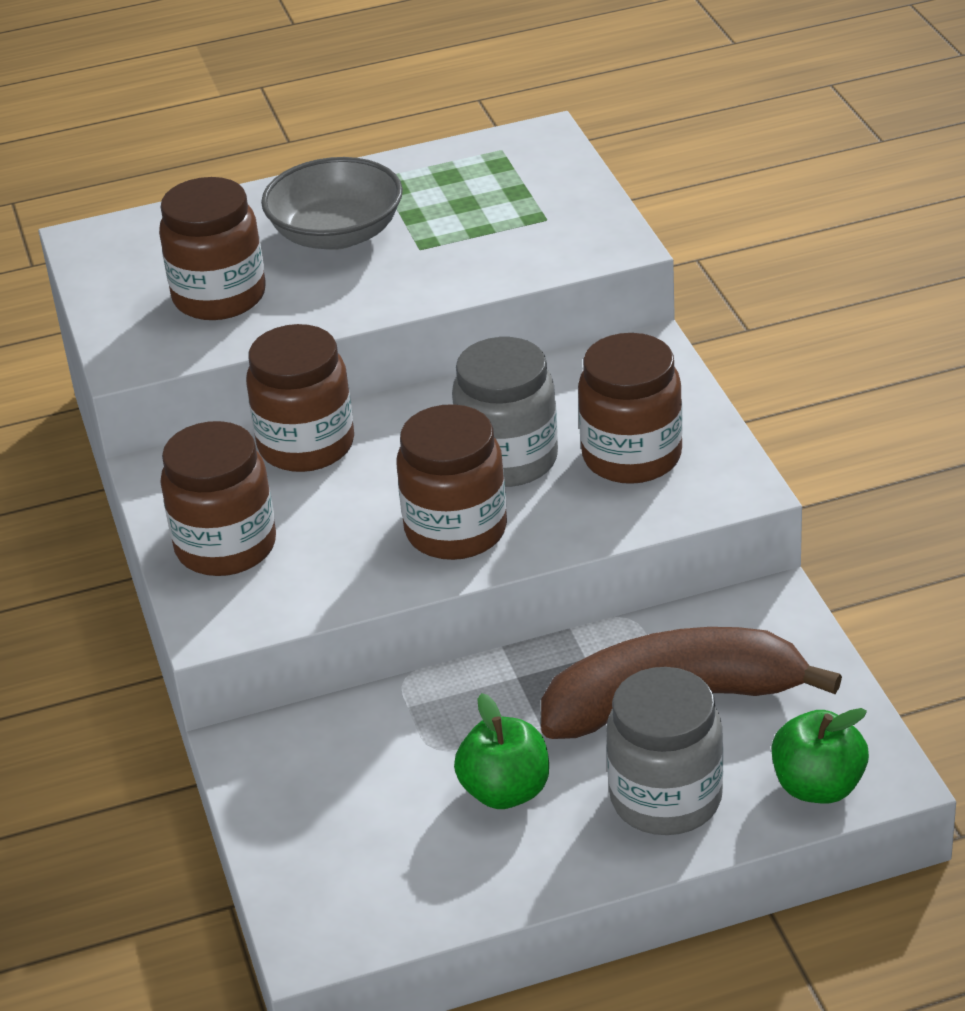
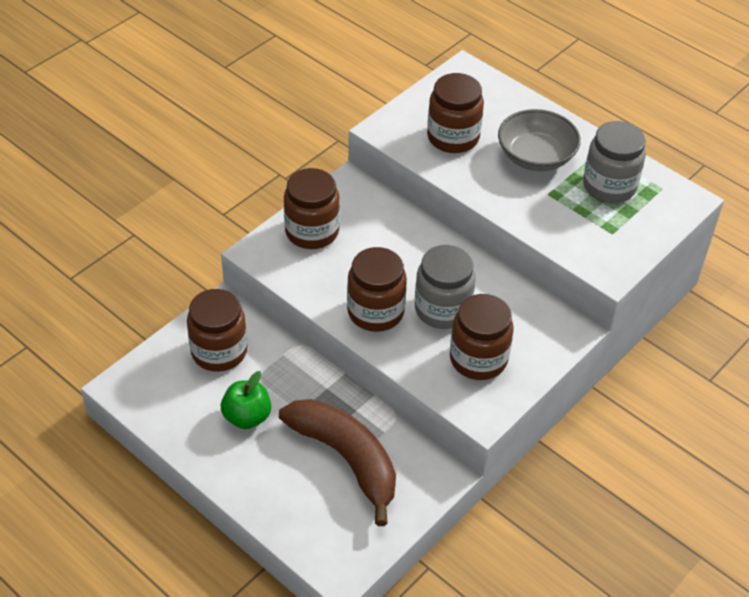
camera: 55 degrees right, 10 degrees up
(306, 445) = (402, 227): brown jar -> brown jar (219, 351)
(666, 798) = (276, 484): grey jar -> grey jar (609, 186)
(818, 786) = (318, 546): green apple -> none

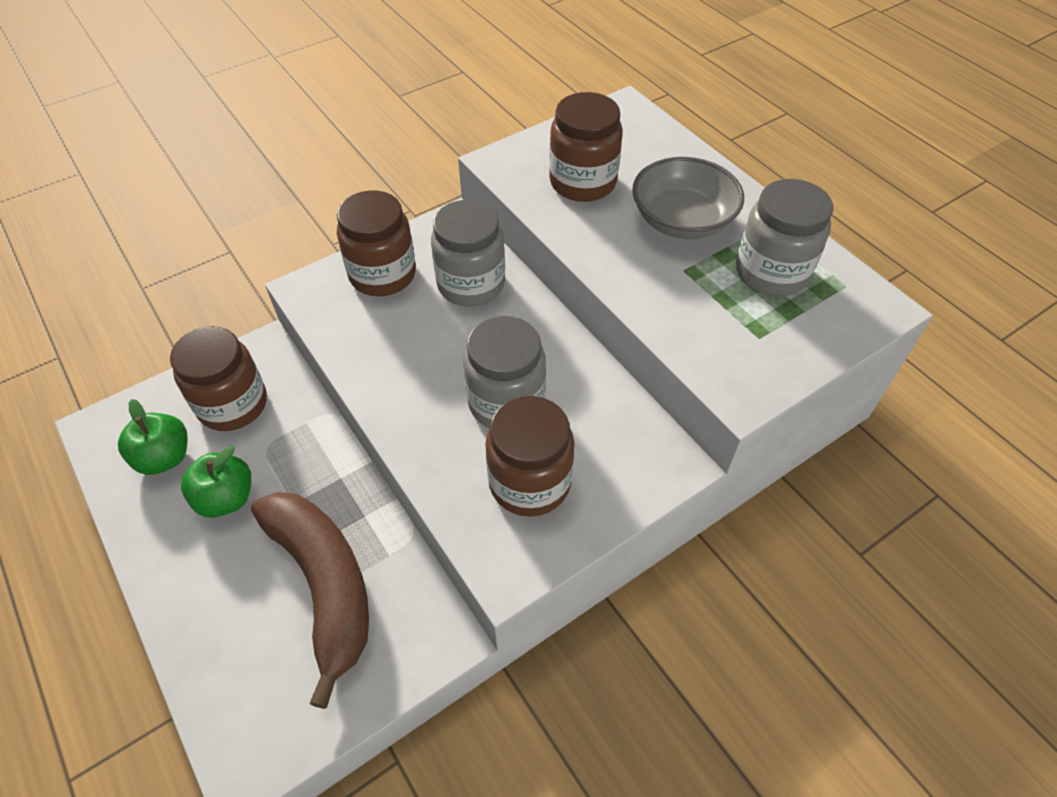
camera: 15 degrees right, 5 degrees up
(184, 398) = (164, 457): none -> green apple
(375, 312) = (418, 390): brown jar -> none
(383, 228) = (471, 284): none -> grey jar

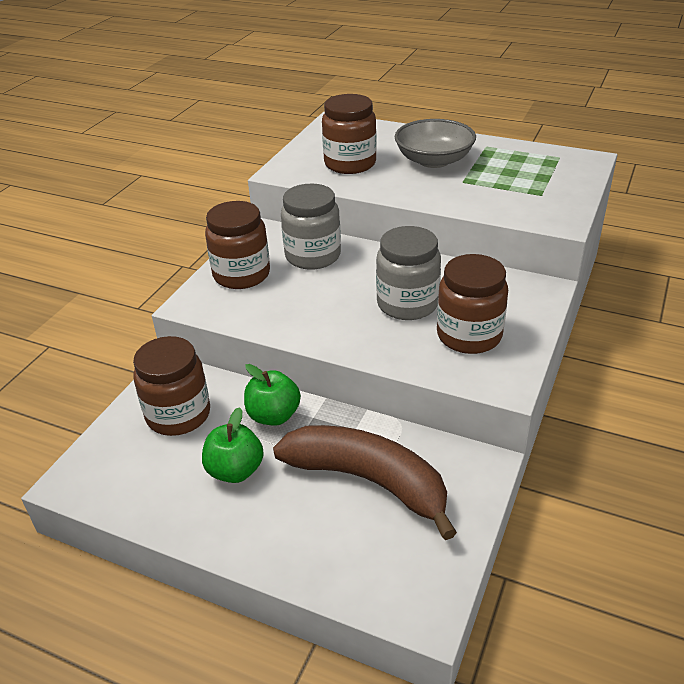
camera: 30 degrees left, 15 degrees down
(164, 457) = (154, 472): green apple -> green apple (273, 415)
(771, 272) = (513, 165): grey jar -> none

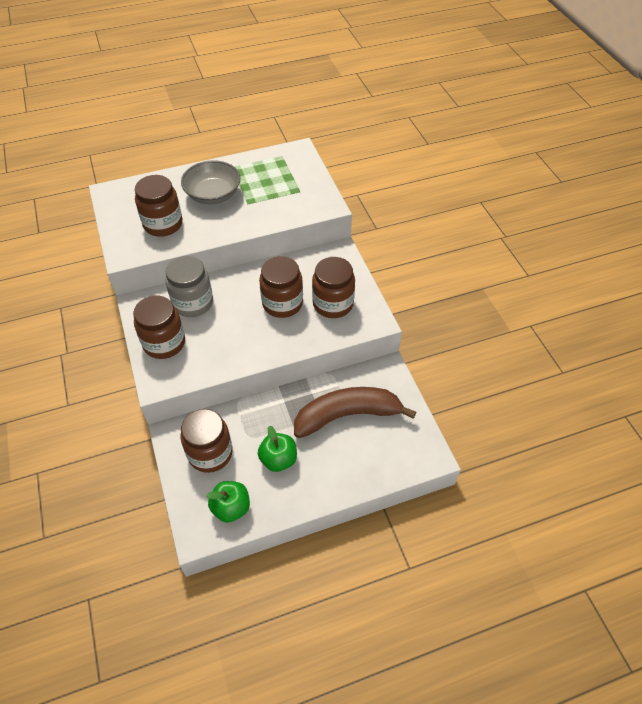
camera: 45 degrees left, 15 degrees up
(273, 415) = (263, 415): green apple -> green apple (231, 508)
(407, 304) = (282, 303): grey jar -> brown jar

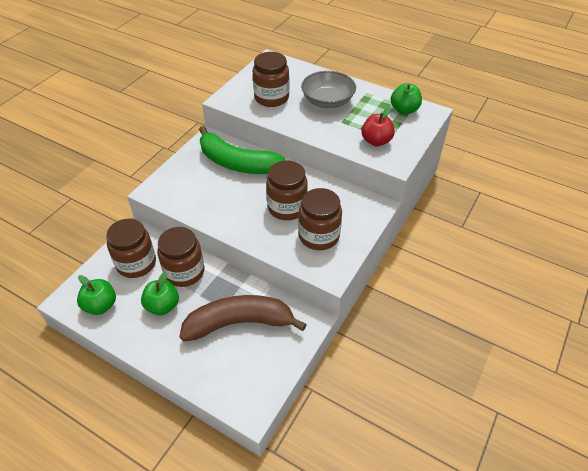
camera: 50 degrees right, 5 degrees down
(164, 343) = (188, 172): brown jar -> brown jar (184, 272)
(193, 303) = (236, 163): grey jar -> green banana
(279, 161) = (404, 110): none -> green apple
(293, 200) = (376, 141): none -> red apple
(347, 415) = (239, 323): brown banana -> brown banana turned 45 degrees counterclockwise

